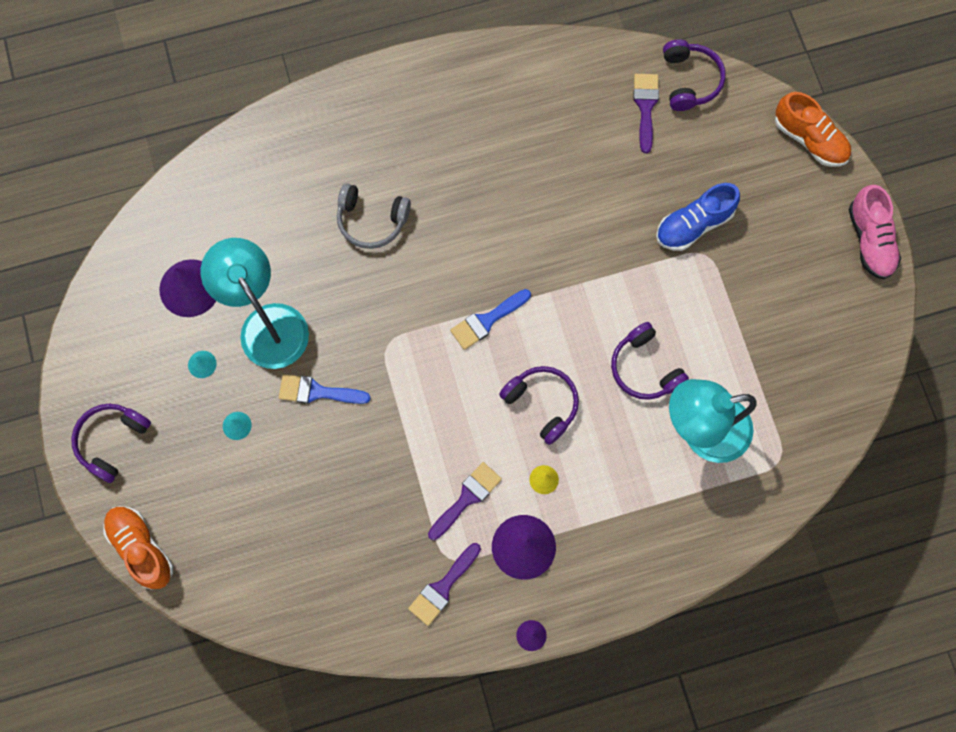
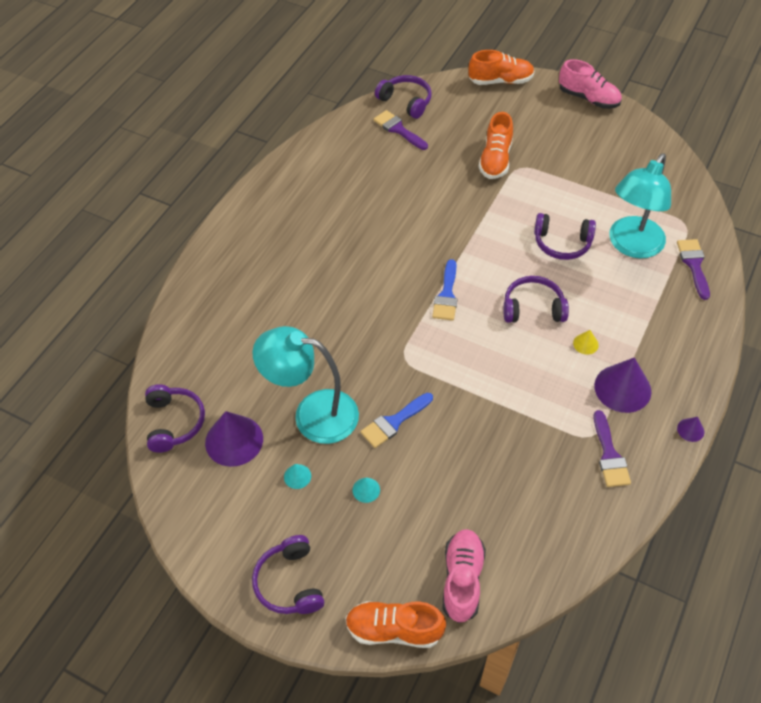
camera: 45 degrees left, 20 degrees down
(164, 229) = (174, 422): none -> purple headphones
(224, 563) = (462, 580): none -> pink shoe
(371, 220) = (311, 303): grey headphones -> none
(467, 498) = (557, 394): purple brush -> purple brush (693, 265)
(693, 225) = (495, 159): blue shoe -> orange shoe

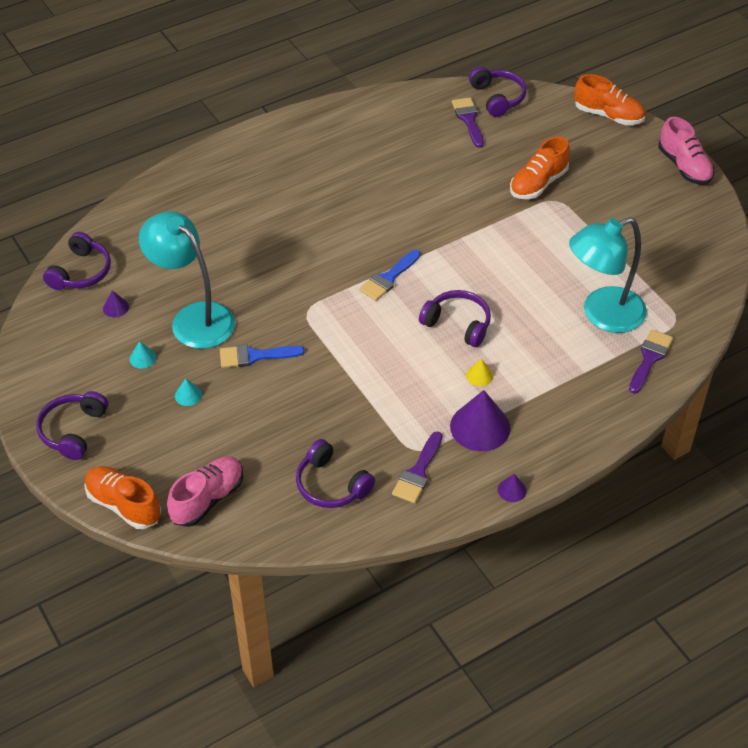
camera: 30 degrees right, 5 degrees down
(234, 440) = (115, 307): purple cone -> purple cone, size x0.46
(562, 243) = (536, 283): purple headphones -> purple headphones (331, 485)

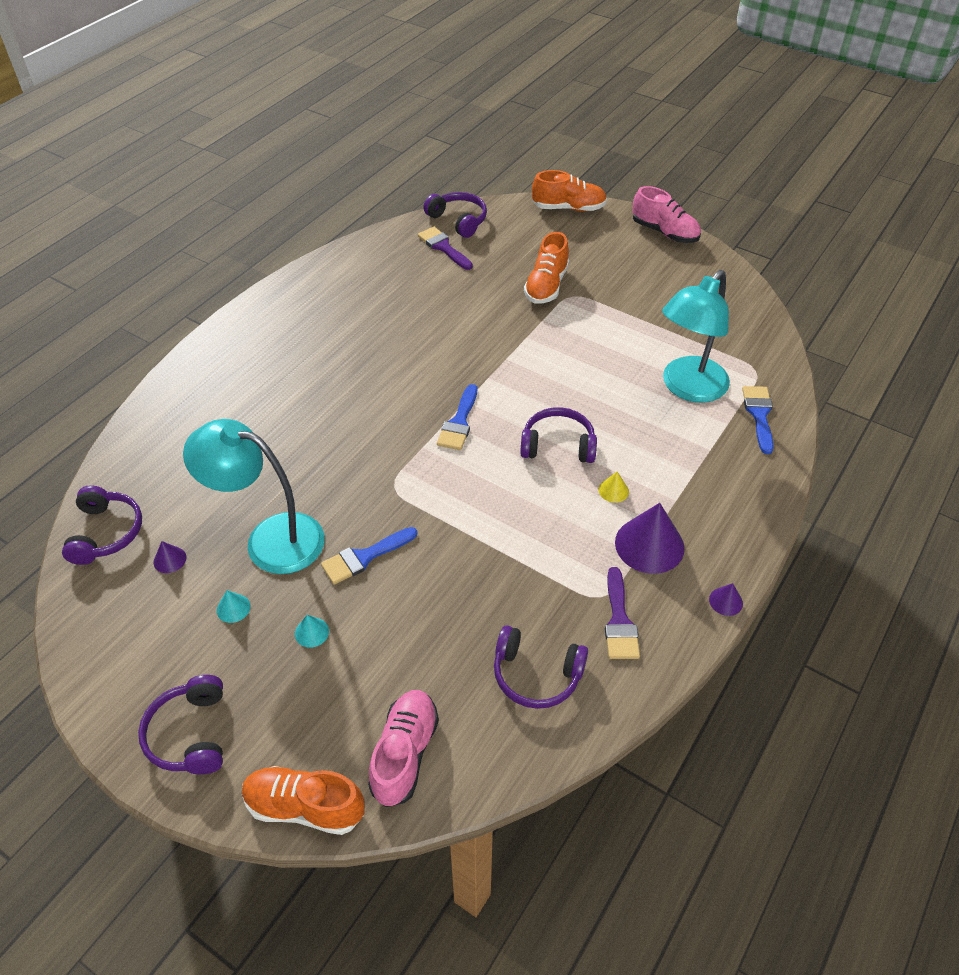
camera: 25 degrees left, 0 degrees up
(649, 358) = (759, 415): purple brush -> blue brush

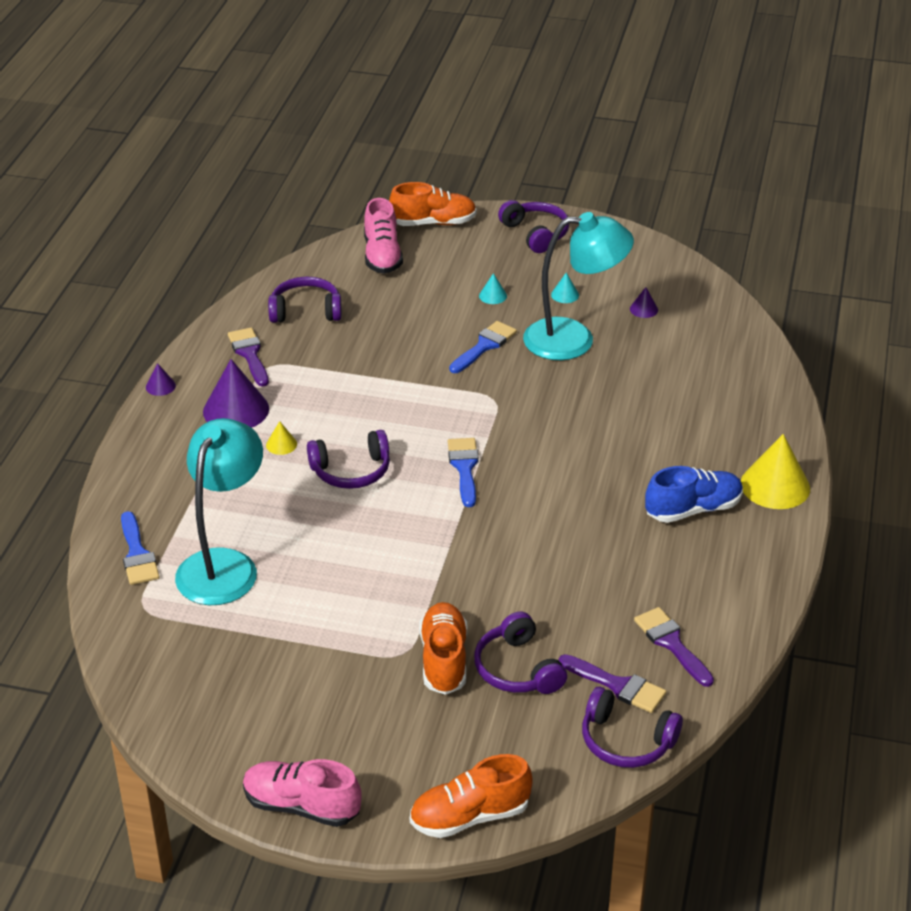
camera: 160 degrees right, 10 degrees down
(106, 533) = (714, 313): purple headphones -> purple headphones (517, 669)
(227, 343) = (775, 486): none -> yellow cone
(304, 341) = (693, 509): none -> blue shoe
(392, 261) = (671, 643): none -> purple brush

